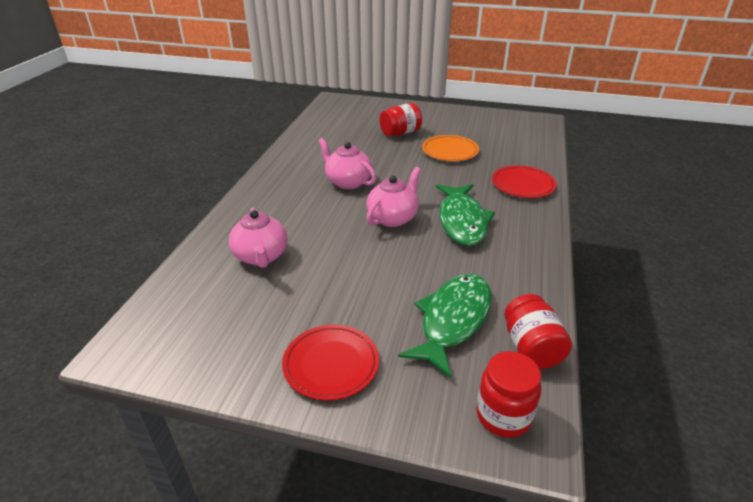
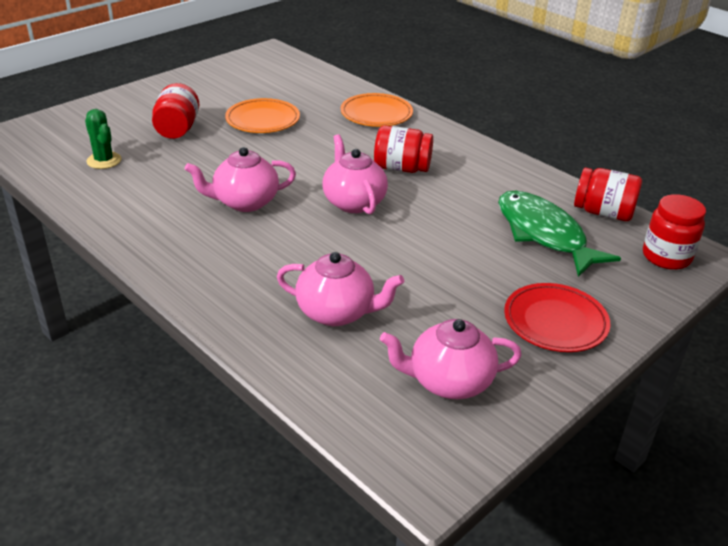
camera: 60 degrees left, 0 degrees up
(219, 330) = (448, 382): none -> pink teapot
(341, 129) = (104, 161): none -> green cactus
(462, 221) = (401, 168): green fish -> red jar
(523, 185) = (376, 114): red plate -> orange plate

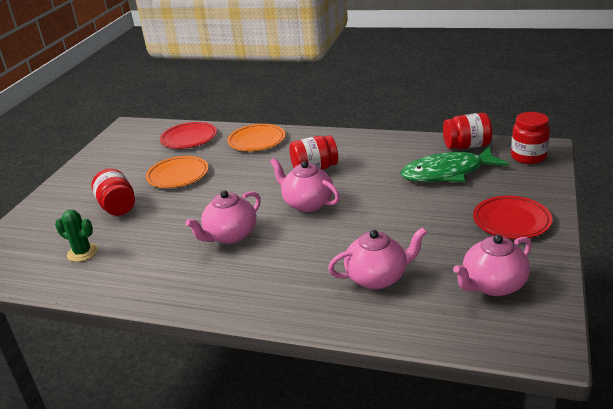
camera: 25 degrees left, 5 degrees down
(313, 86) = (189, 138): none -> red plate
(544, 234) = (447, 173): green fish -> green fish turned 45 degrees counterclockwise

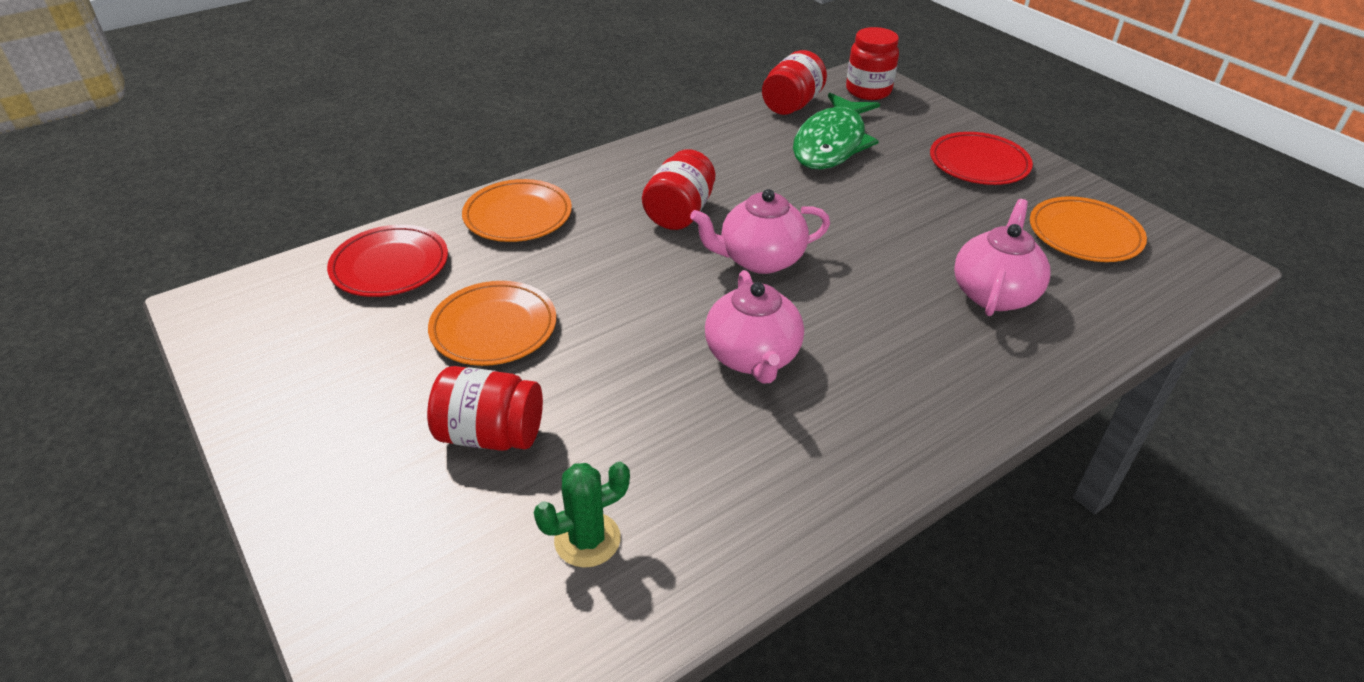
camera: 55 degrees left, 10 degrees up
(493, 285) = (1084, 234): pink teapot -> orange plate

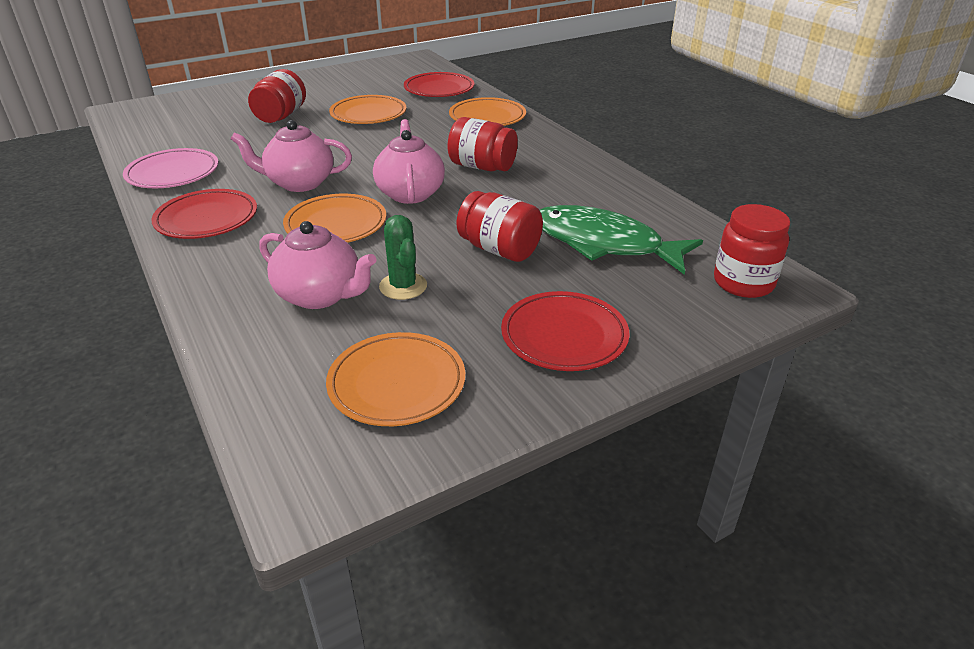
camera: 95 degrees right, 5 degrees down
(587, 540) = (193, 136): green cactus -> green cactus (403, 286)
(747, 515) = (173, 173): none -> pink plate
(792, 105) = (688, 229): red jar -> red jar (499, 250)
(852, 306) = (336, 224): none -> orange plate
(878, 425) = (207, 219): none -> red plate

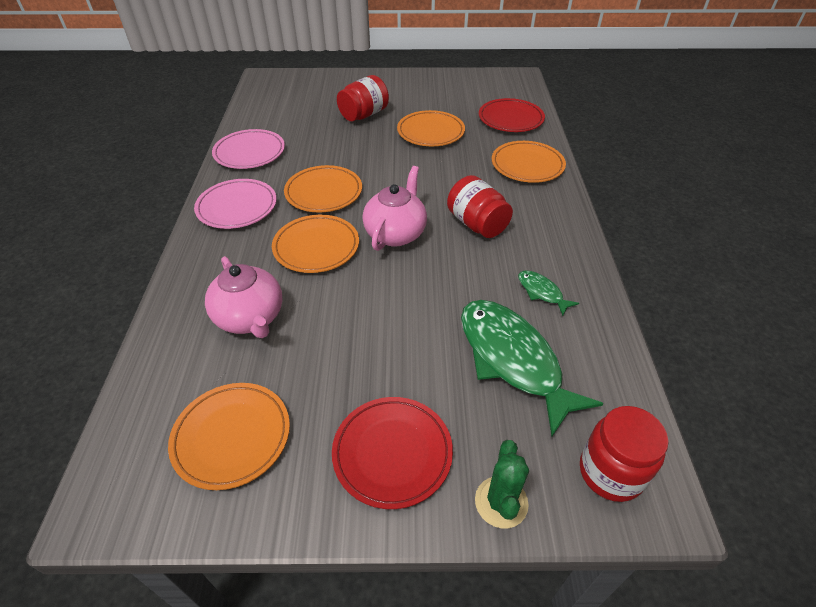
camera: 30 degrees right, 10 degrees up
(207, 219) = (237, 207): red plate -> pink plate
(299, 183) = (324, 192): pink teapot -> orange plate
(403, 286) = (313, 335): green cactus -> green cactus (501, 502)
(499, 250) = (417, 327): red jar -> none
(584, 195) = (542, 292): none -> green fish

